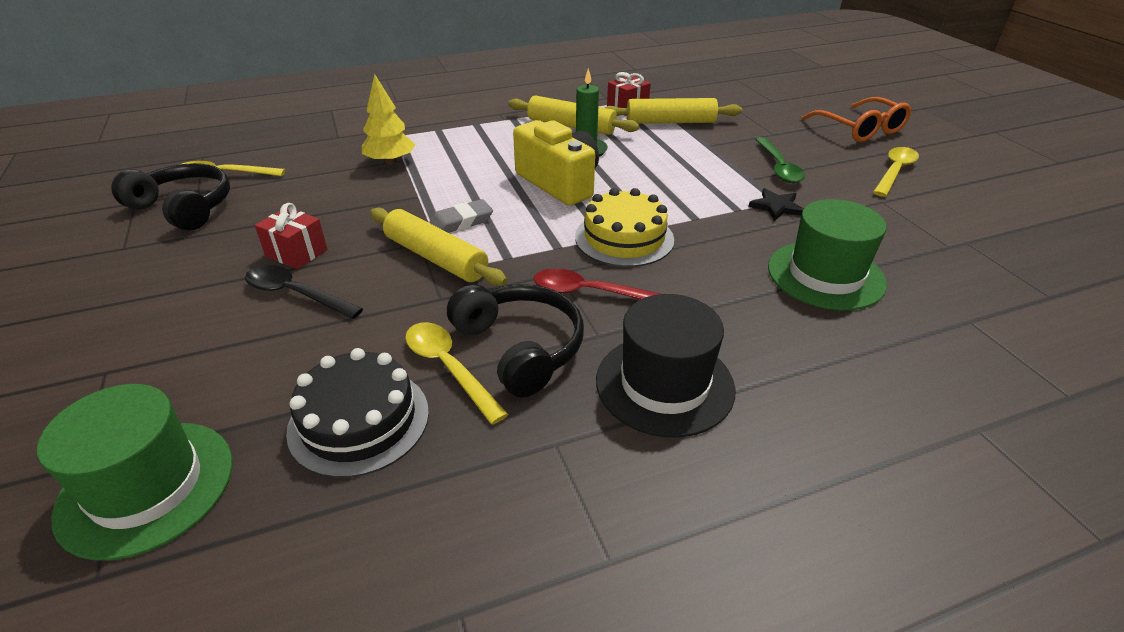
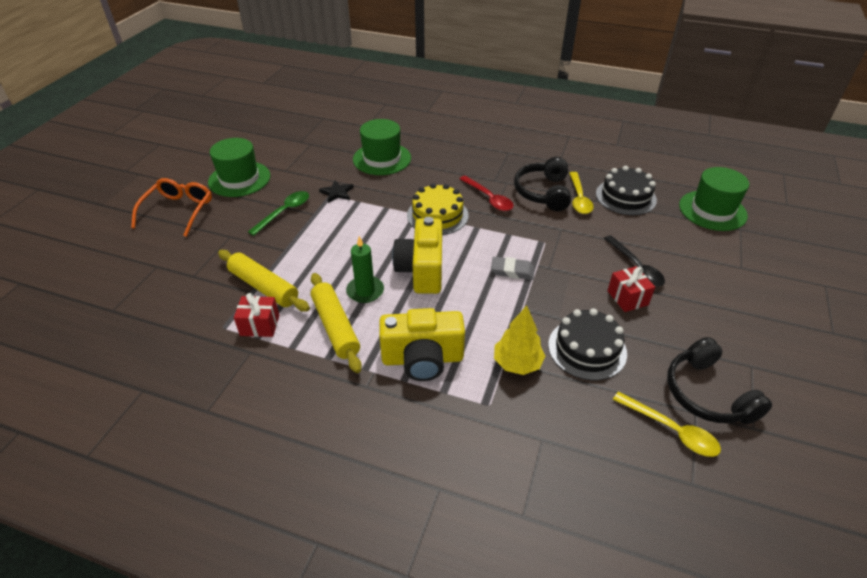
camera: 140 degrees left, 5 degrees up
(327, 193) = (587, 349): none -> black cake
(435, 258) = (546, 253): yellow rolling pin -> none
(476, 137) = (422, 359): none -> yellow camera
(664, 384) = (502, 158): black hat -> none
(894, 172) = (239, 179): yellow spoon -> green hat

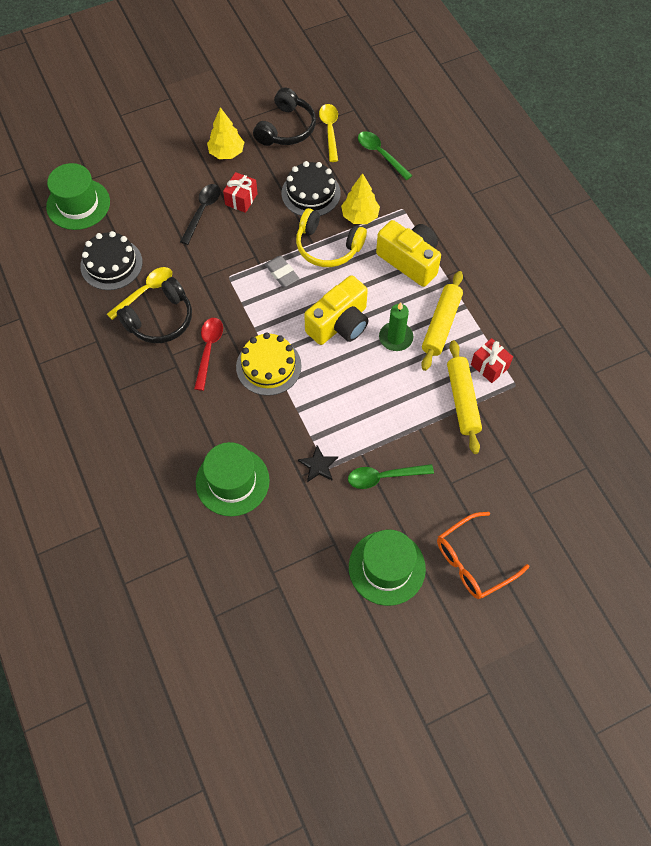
camera: 135 degrees left, 20 degrees up
(507, 316) = (327, 246): none -> yellow headphones
(588, 449) = (380, 154): none -> green spoon
(705, 325) = (226, 153): none -> yellow tree

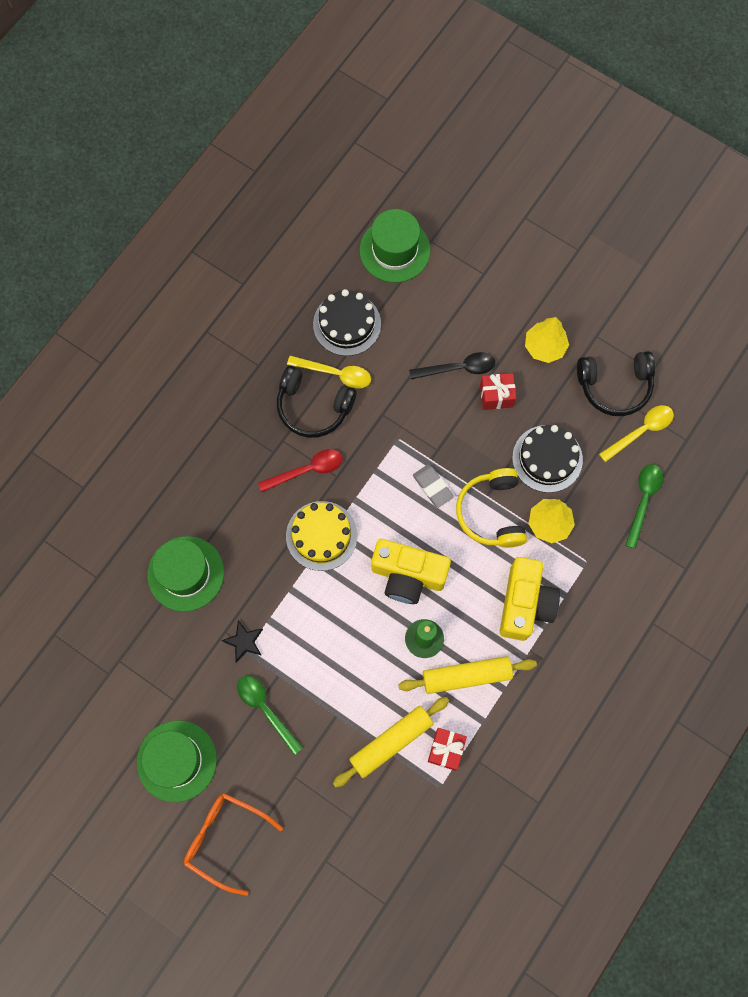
camera: 60 degrees right, 10 degrees up
(282, 273) = (432, 487): grey eraser -> grey eraser turned 60 degrees counterclockwise

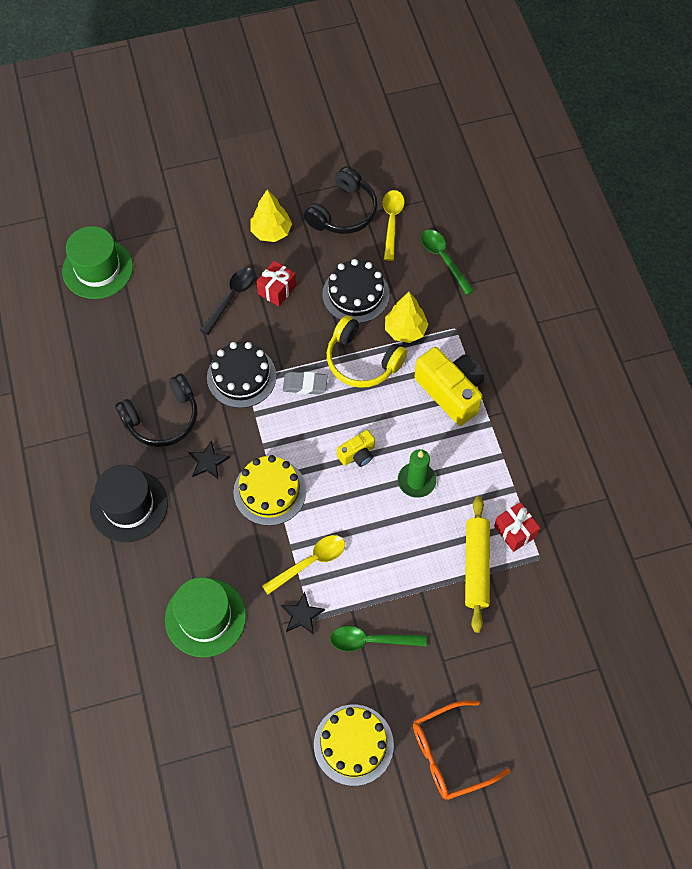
camera: 50 degrees left, 10 degrees down
(176, 761) = (353, 744): green hat -> yellow cake
(225, 445) = (129, 506): none -> black hat
(307, 470) = (208, 462): red spoon -> black star
(335, 374) = (152, 383): yellow spoon -> yellow spoon (310, 562)
(347, 324) = (121, 345): black cake -> black cake (241, 377)
(408, 575) = (357, 454): yellow camera -> yellow camera, size x0.51
(466, 676) = (470, 473): yellow rolling pin -> none

